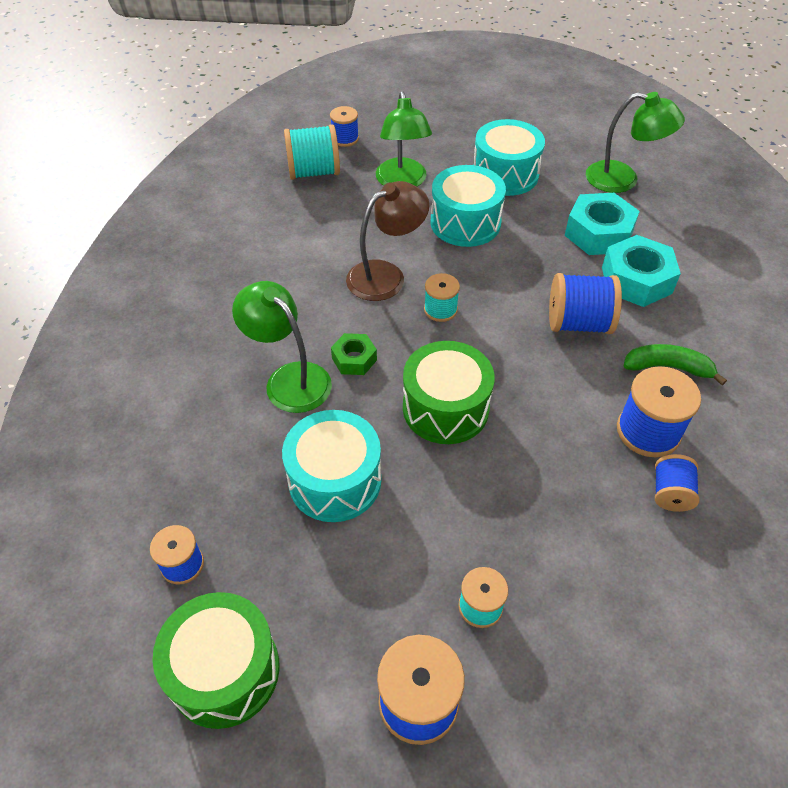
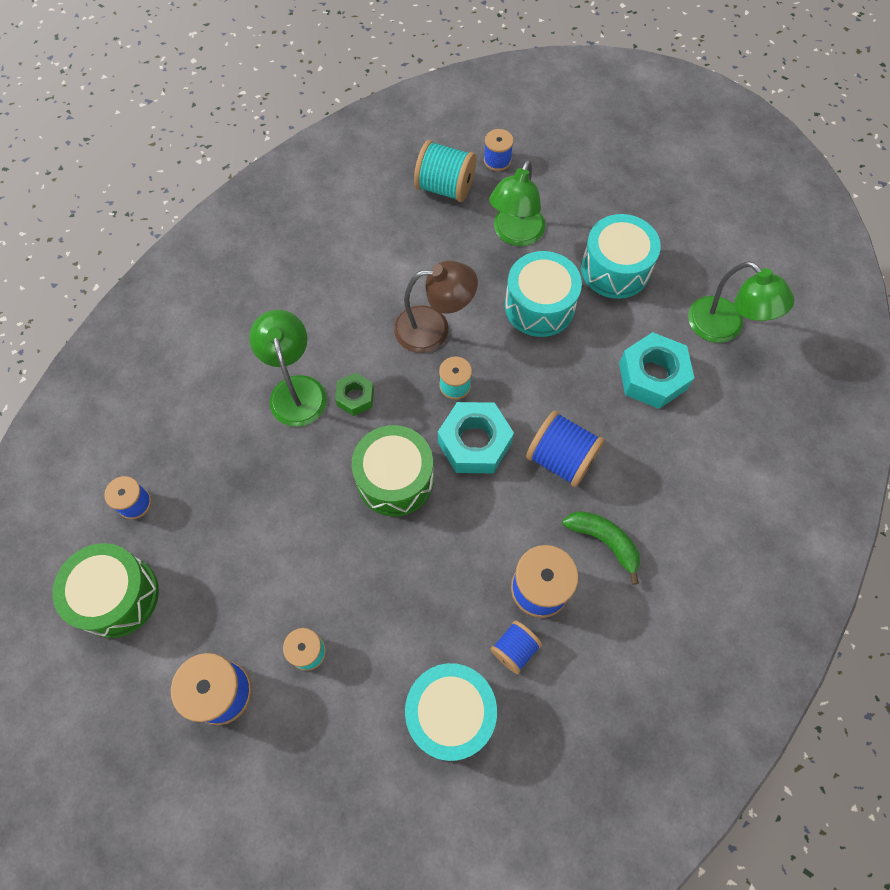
camera: 30 degrees right, 15 degrees up
(335, 480) = (273, 495): turquoise drum -> turquoise drum (450, 714)
(636, 280) = (647, 442): turquoise nut -> turquoise nut (474, 443)

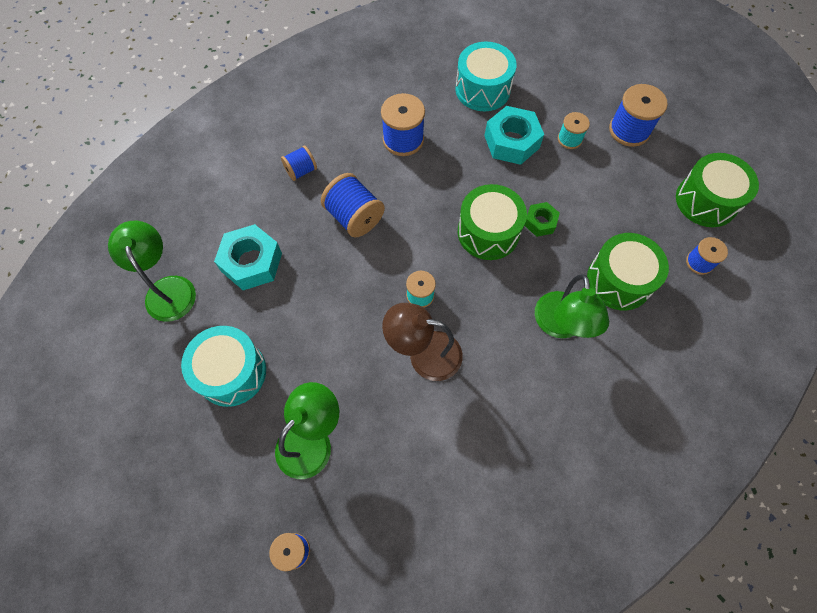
camera: 165 degrees left, 0 degrees up
(232, 457) = (619, 280): none -> green drum
(355, 397) = (509, 306): green nut -> green nut (540, 222)
(445, 187) = (365, 526): turquoise spool -> none
(474, 443) = (418, 244): turquoise nut -> turquoise nut (511, 142)
(514, 649) = (432, 111): blue spool -> blue spool (301, 171)
(539, 306) = (319, 351): turquoise drum -> none
(604, 541) = (347, 156): green banana -> none

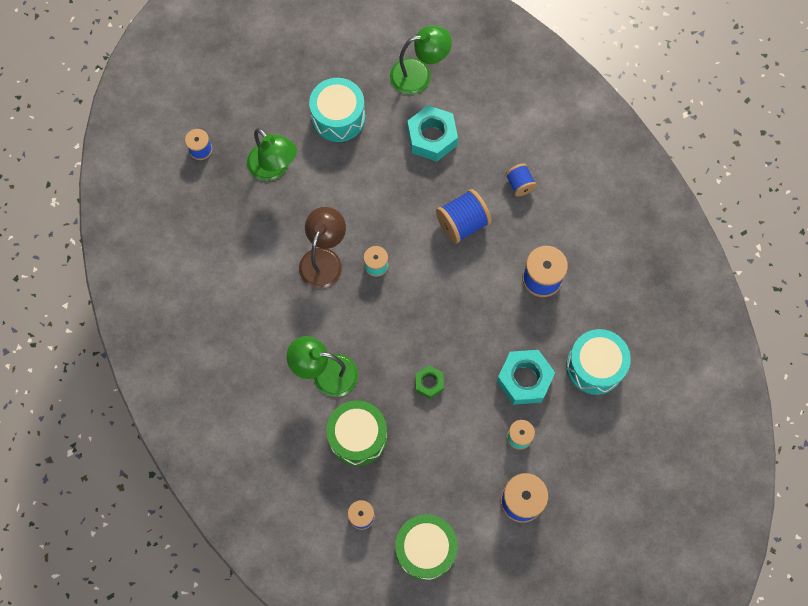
camera: 100 degrees right, 5 degrees up
(488, 232) = (427, 334): green drum -> none

